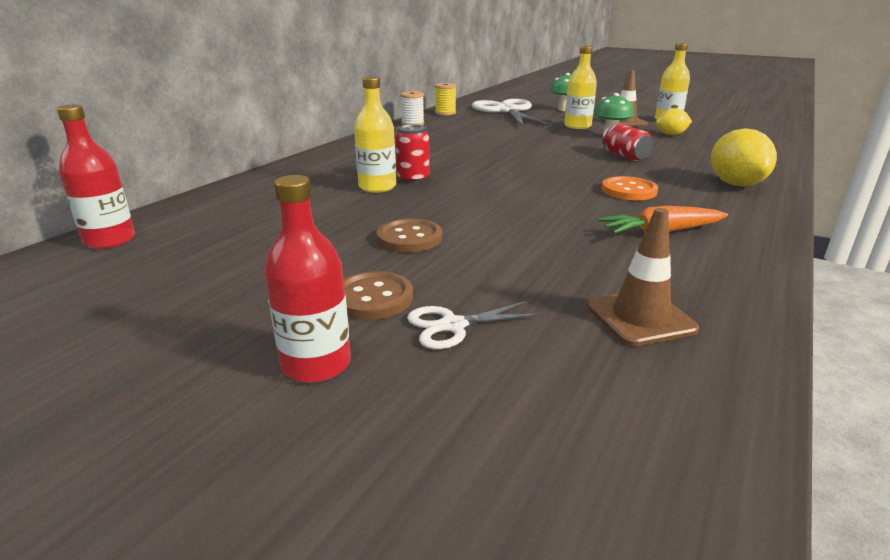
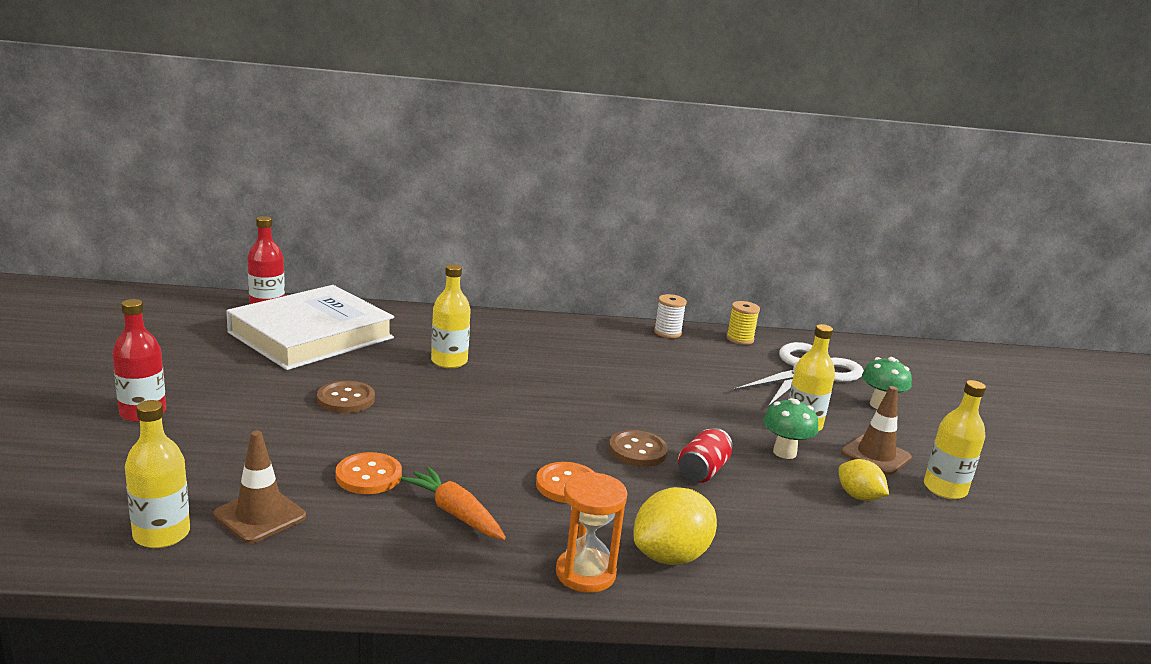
camera: 55 degrees right, 5 degrees down
(231, 230) = (311, 335): none -> white book
(373, 298) = (234, 409): brown button -> brown button (637, 450)
(413, 179) = (485, 371): red can -> none
(452, 326) = (209, 444): white scissors -> none
(579, 253) = (368, 476): none -> orange button
(668, 387) = (161, 534): none -> yellow bottle
(758, 209) = (585, 573): none -> orange hourglass

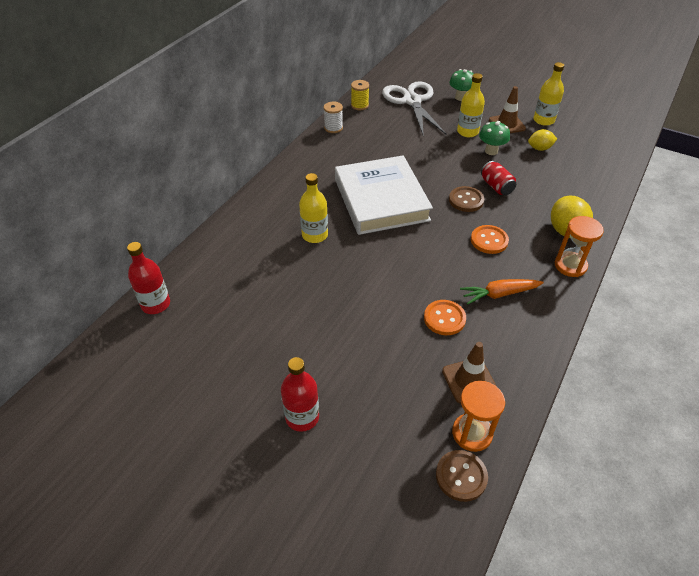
camera: 55 degrees left, 25 degrees up
(161, 534) = (472, 433): yellow bottle -> orange hourglass
(311, 335) = (228, 292): white book -> white book (381, 200)
(346, 399) = (341, 301): brown button -> brown button (461, 476)

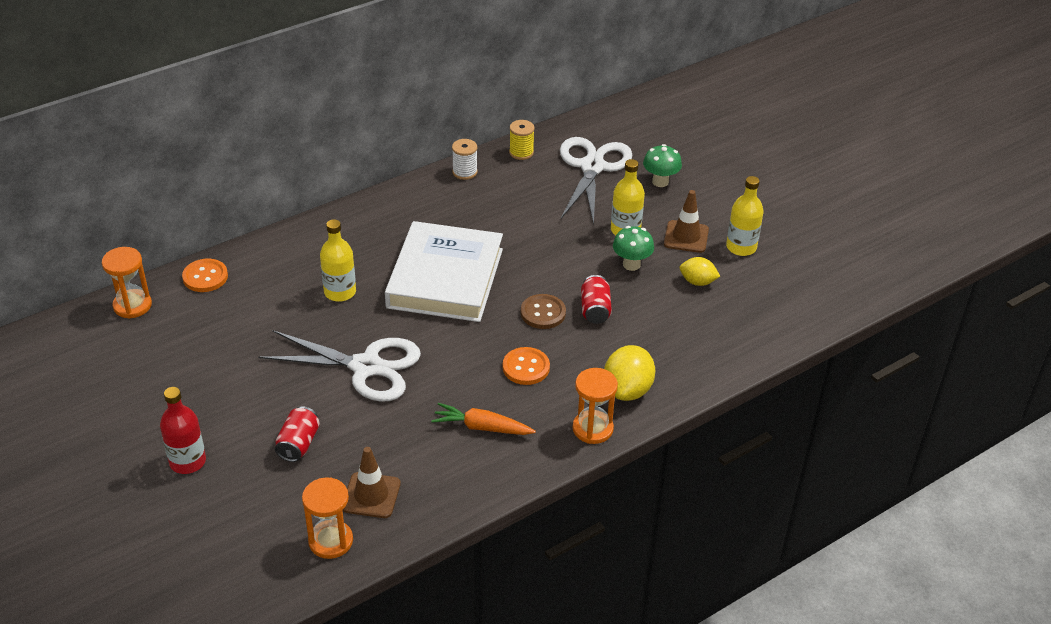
camera: 25 degrees right, 5 degrees down
(155, 304) = (132, 305): red bottle -> orange hourglass
(380, 282) = (366, 367): none -> white scissors
(380, 363) = (298, 444): none -> red can
(444, 318) = (400, 428): orange button -> orange button (205, 277)
(461, 476) = (288, 571): brown button -> none

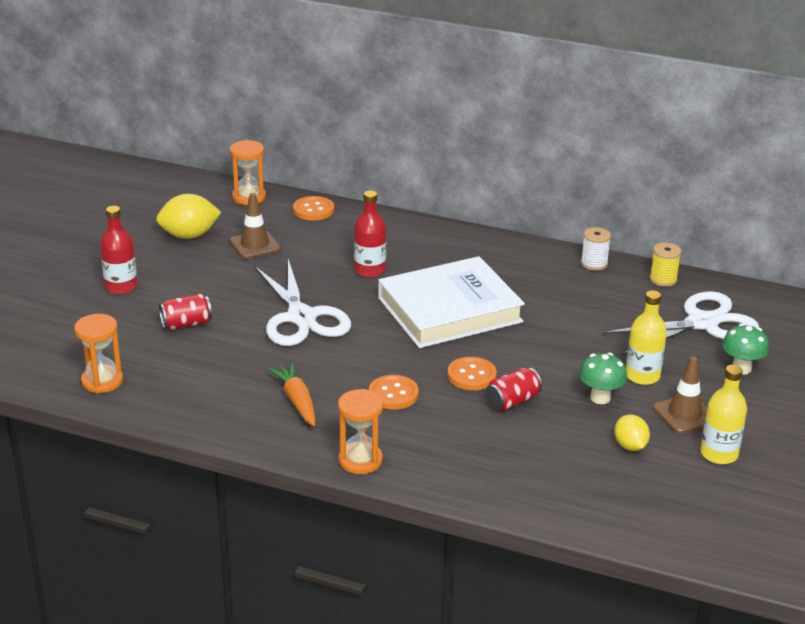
camera: 55 degrees right, 10 degrees down
(340, 292) = (370, 270): yellow bottle -> red bottle
(371, 495) = (166, 379): brown traffic cone -> brown traffic cone (255, 245)
(543, 313) = (471, 375): brown button -> orange button
(627, 390) = (431, 461): yellow lemon -> yellow lemon (189, 235)

